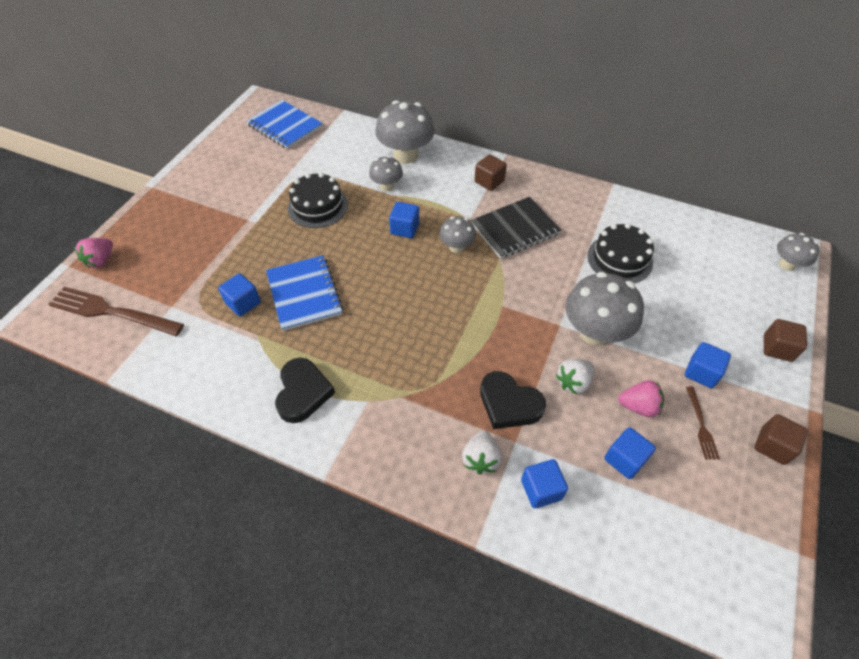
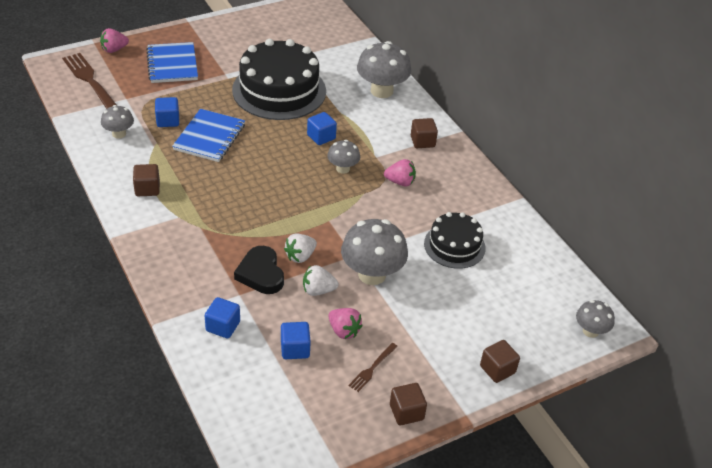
camera: 35 degrees right, 10 degrees down
(285, 126) = (318, 26): blue notebook -> blue notebook (172, 64)
(303, 392) = (147, 189): black heart -> brown cube
(317, 206) = (279, 90): black cake -> black cake, size x1.78
(387, 186) = (342, 104): grey mushroom -> grey mushroom (119, 134)
(480, 459) = (207, 288): white strawberry -> white strawberry (300, 256)
(515, 229) = (400, 182): black notebook -> pink strawberry
(701, 372) = (416, 344): blue cube -> none

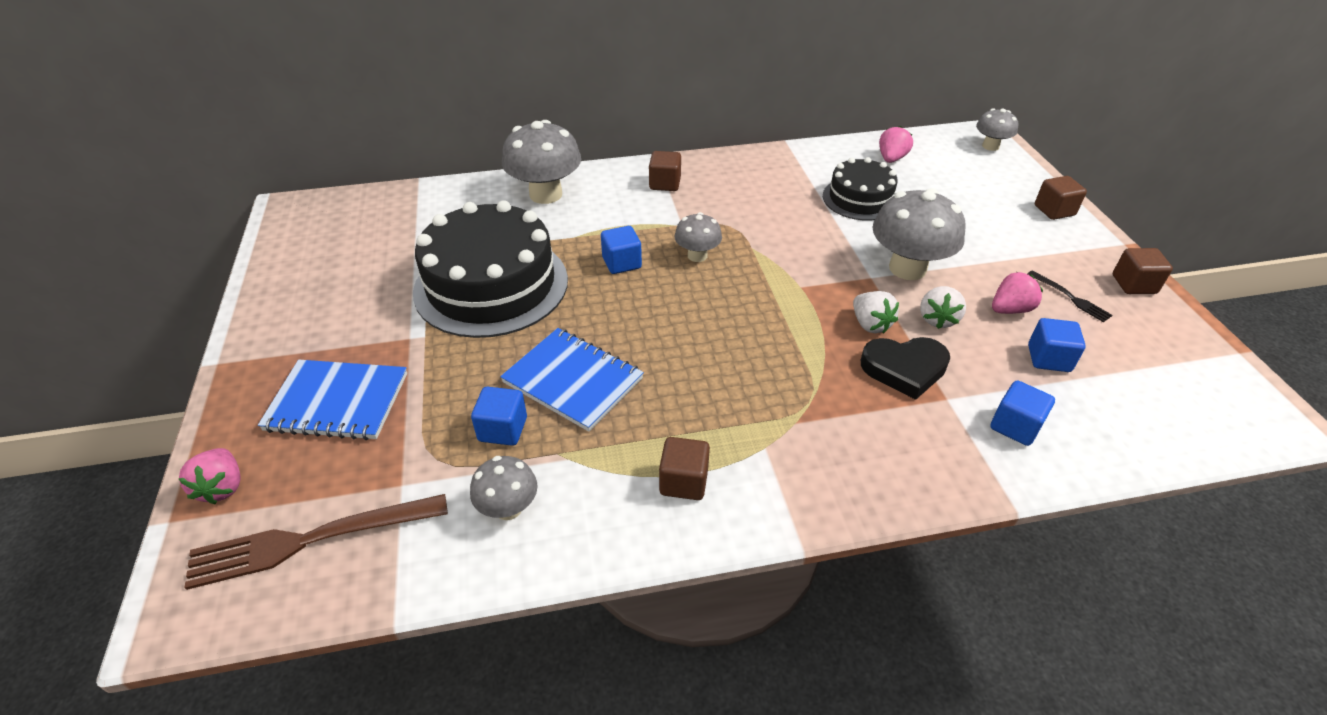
camera: 70 degrees left, 0 degrees up
(372, 368) = (1070, 298): brown fork -> black fork
(400, 182) = (738, 215): pink strawberry -> pink strawberry (891, 159)

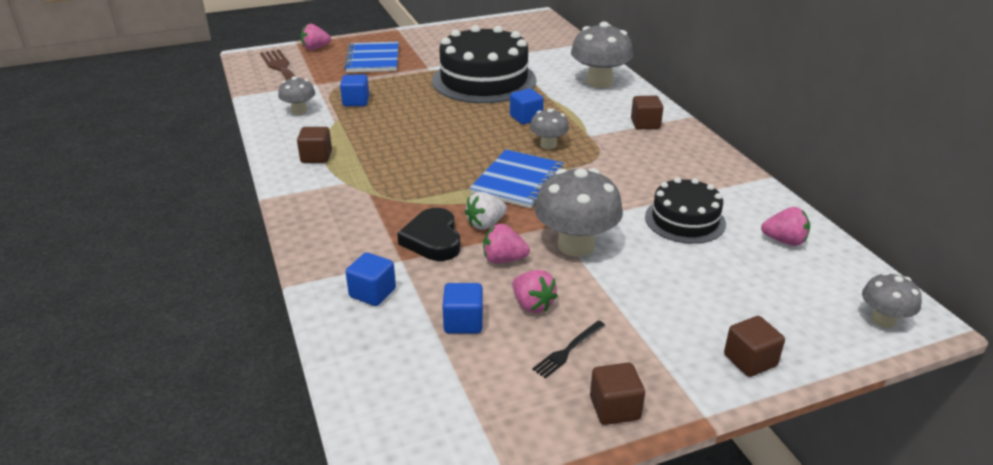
camera: 80 degrees right, 10 degrees down
(573, 380) = (398, 115): blue notebook -> blue notebook (517, 181)
(937, 319) = (503, 259): white strawberry -> pink strawberry

